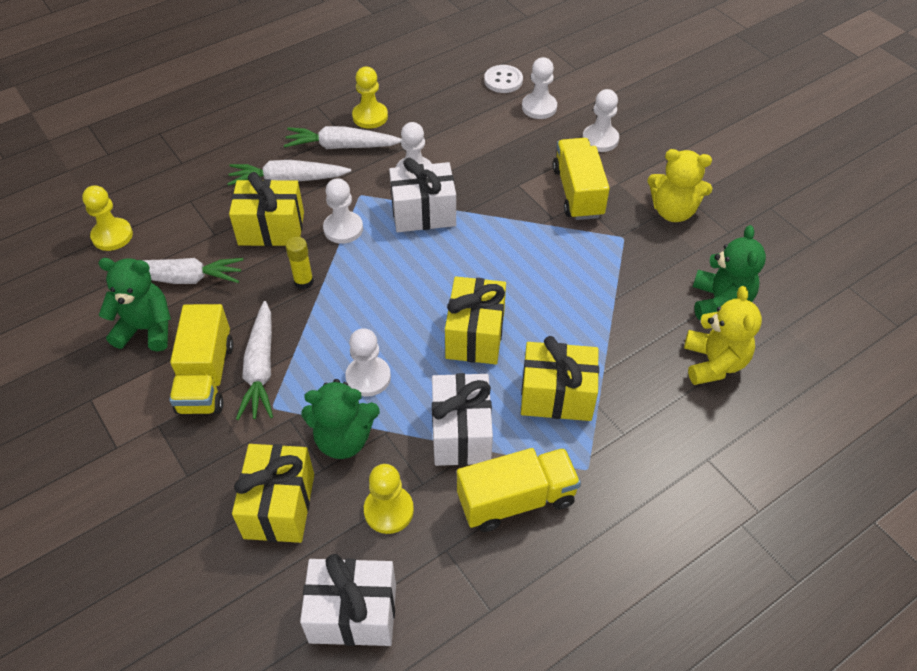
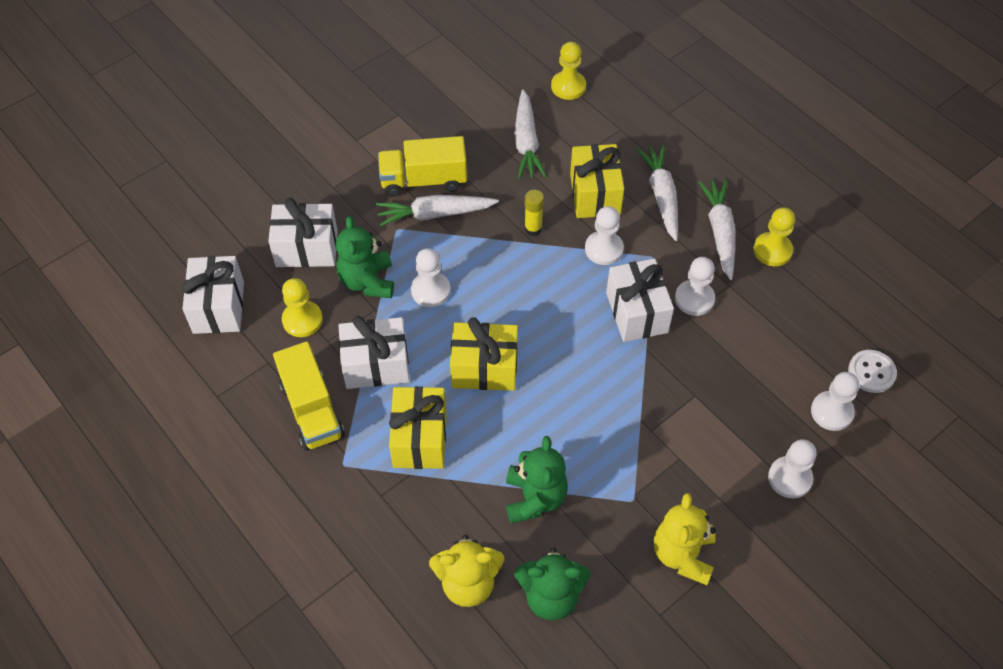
camera: 85 degrees right, 5 degrees up
(146, 329) = (469, 132): green teddy bear -> green teddy bear (534, 498)
(279, 506) = (307, 248): yellow gift -> white gift
(578, 192) = (694, 454): yellow truck -> none

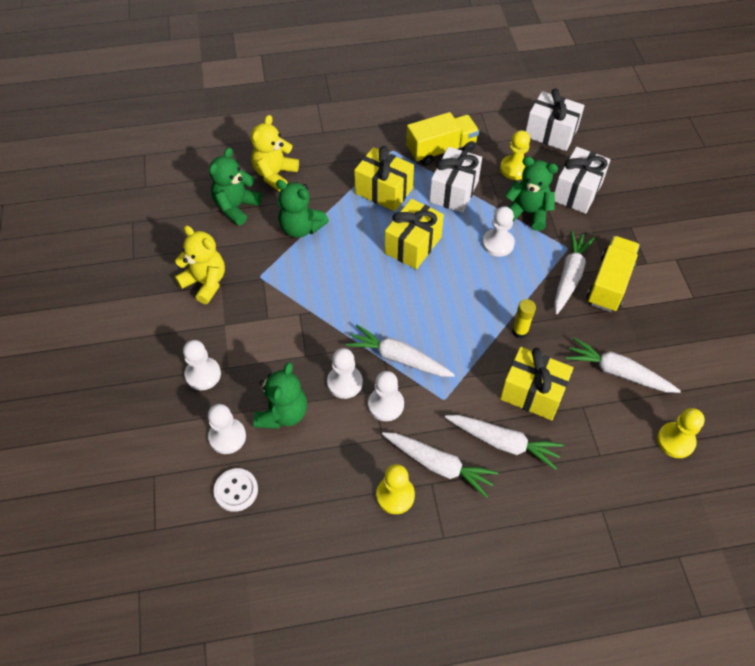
camera: 120 degrees right, 0 degrees up
(312, 410) = (441, 149): yellow truck -> yellow truck turned 150 degrees clockwise
(604, 249) = (472, 369): white pawn -> white pawn (345, 382)
(636, 312) = (399, 358): white gift -> white carrot
(771, 378) = (283, 413): none -> green teddy bear

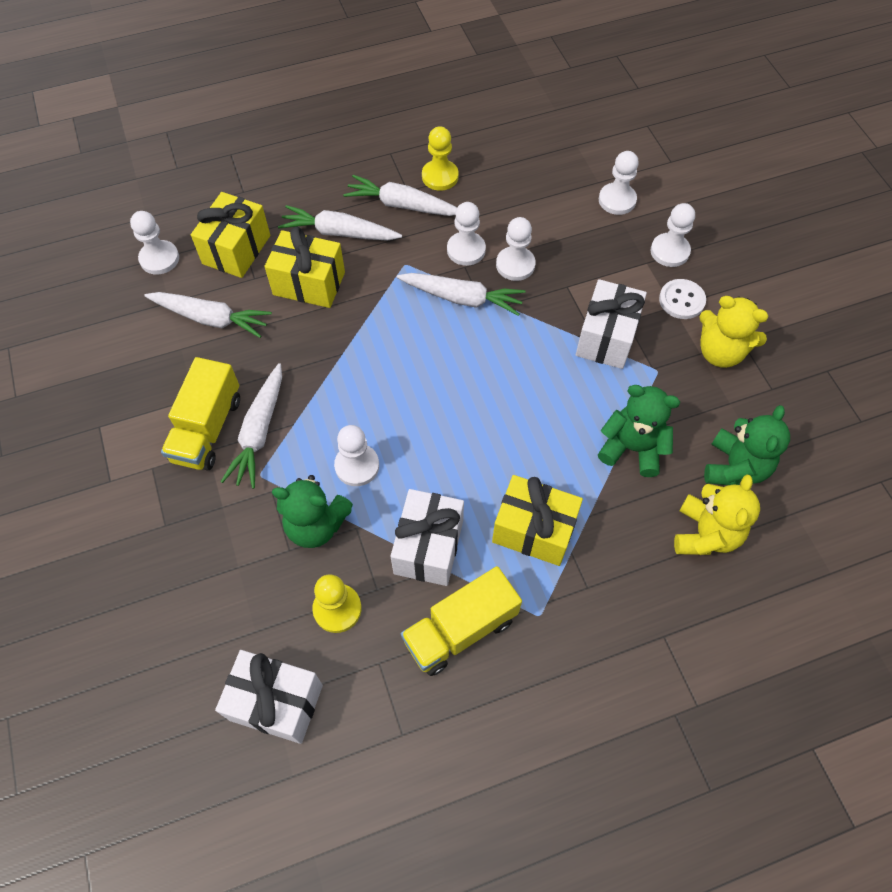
camera: 170 degrees right, 5 degrees up
(236, 490) = (589, 160): white button -> white button (681, 300)
(283, 413) = (570, 227): green teddy bear -> none
(413, 245) = (473, 445): yellow gift -> yellow gift (236, 249)
(520, 331) = (324, 349): yellow glue stick -> none
(577, 192) = (239, 577): white gift -> white gift (606, 337)
(675, 441) = (159, 259): yellow pawn -> white pawn

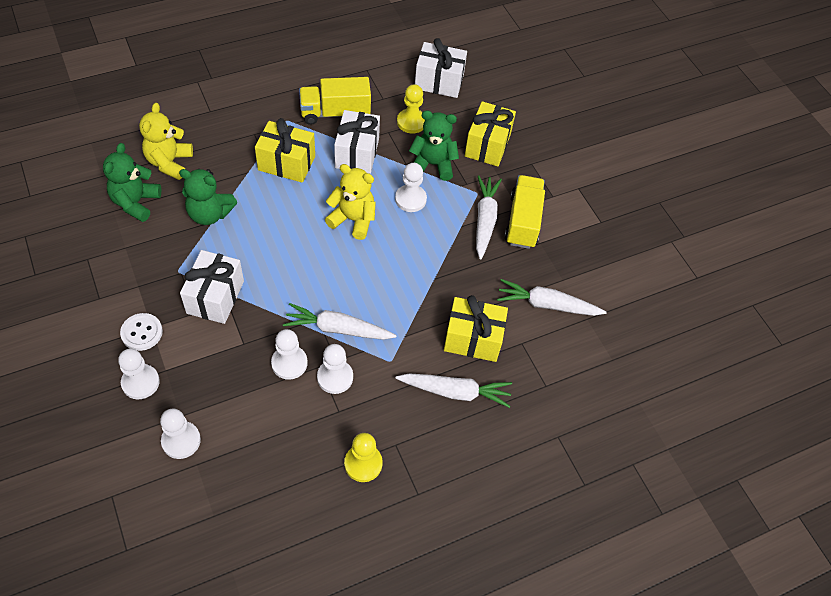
camera: 170 degrees right, 5 degrees down
(159, 259) = (610, 359): white pawn -> none
(236, 249) = (545, 370): yellow gift -> yellow gift (487, 145)
(402, 205) = (398, 426): white carrot -> none
(460, 630) = (335, 113): yellow truck -> yellow truck turned 150 degrees counterclockwise
(720, 352) = (121, 287): yellow teddy bear -> yellow teddy bear (353, 220)

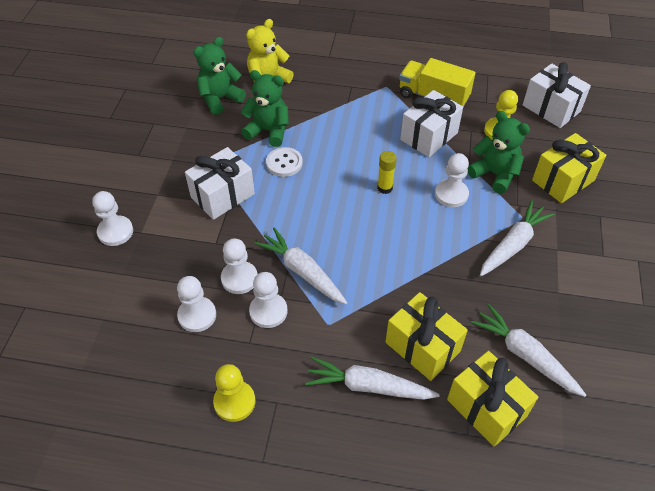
camera: 40 degrees right, 5 degrees down
(142, 332) = (147, 195): white button -> white button (284, 163)
(181, 440) = (107, 293): white pawn -> white pawn (197, 315)
(209, 214) = (268, 131): green teddy bear -> green teddy bear turned 150 degrees clockwise
(286, 163) = (361, 119): yellow gift -> yellow gift (486, 408)
(353, 220) = (385, 188): yellow teddy bear -> yellow glue stick
(455, 392) = (368, 386): white carrot -> white carrot turned 150 degrees clockwise
(523, 221) = (553, 264): yellow truck -> none

